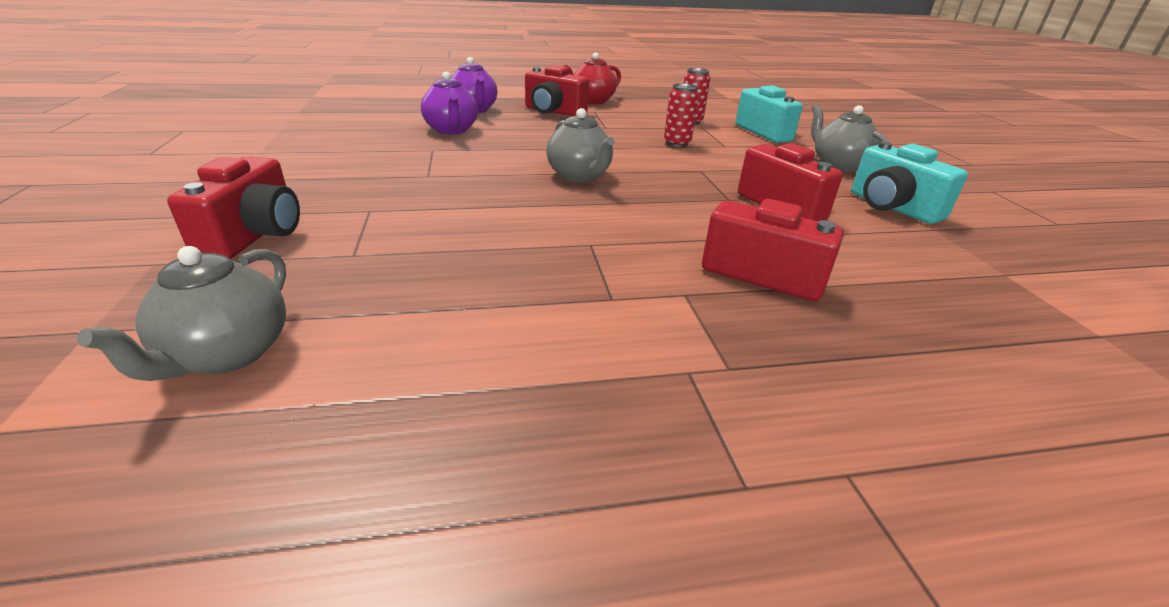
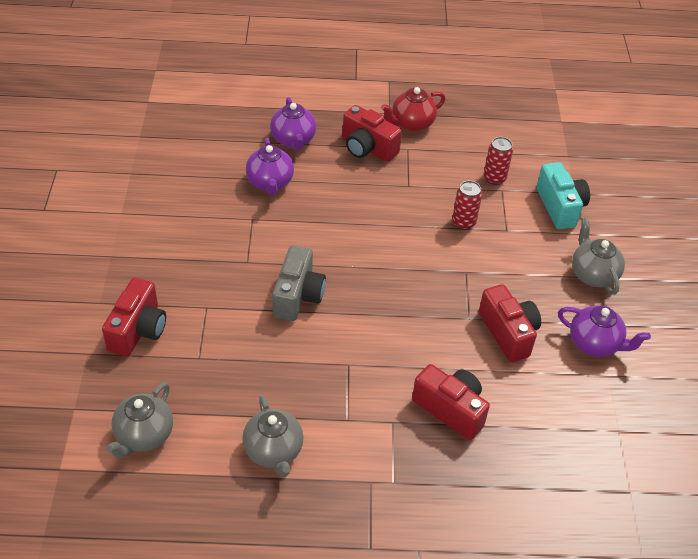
camera: 10 degrees right, 15 degrees up
(500, 195) = (298, 296): none -> grey camera
(580, 176) = (363, 273): grey teapot -> grey teapot (274, 451)
(892, 207) = (595, 344): turquoise camera -> purple teapot

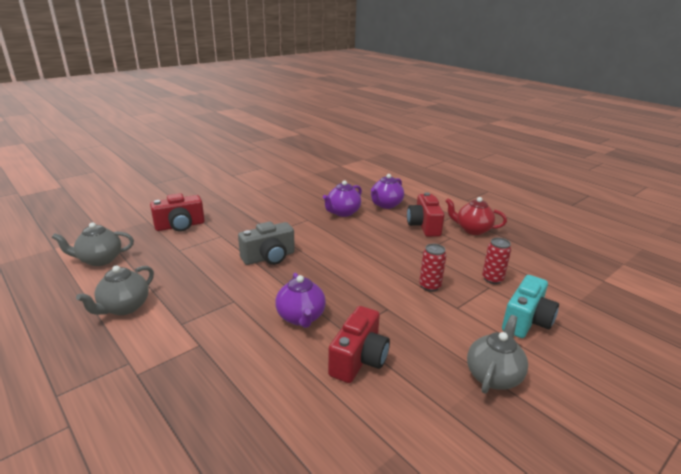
camera: 50 degrees right, 20 degrees down
(450, 409) = (242, 368): red camera -> none
(595, 344) = (420, 420): purple teapot -> purple teapot (301, 317)

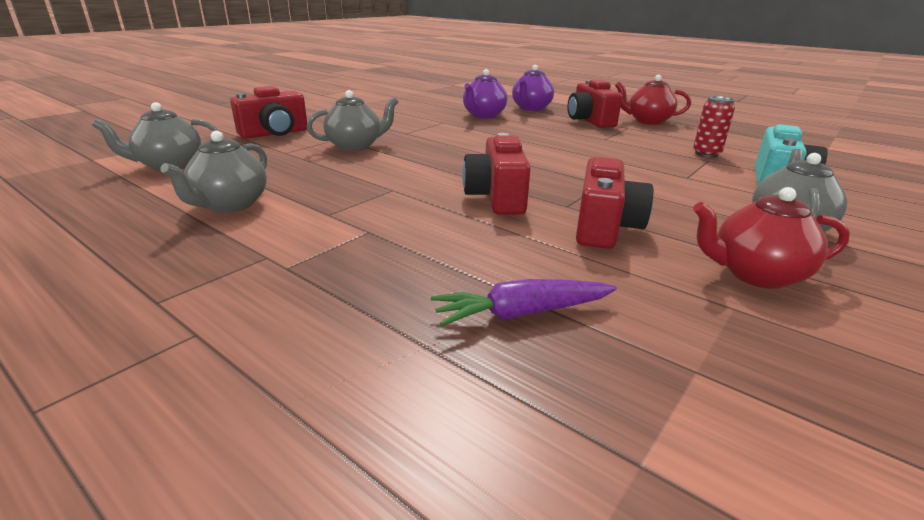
camera: 10 degrees left, 0 degrees up
(230, 246) = (355, 146): none -> grey teapot
(258, 436) = (522, 313): none -> purple carrot
(269, 257) = (415, 152): grey camera -> none
(301, 317) = (496, 197): purple teapot -> red camera
(430, 286) = (638, 163): red can -> none
(433, 422) = (755, 275): none -> red teapot

